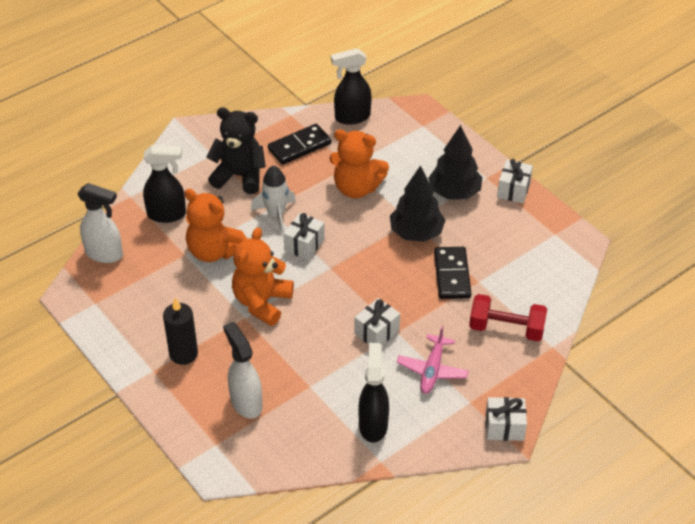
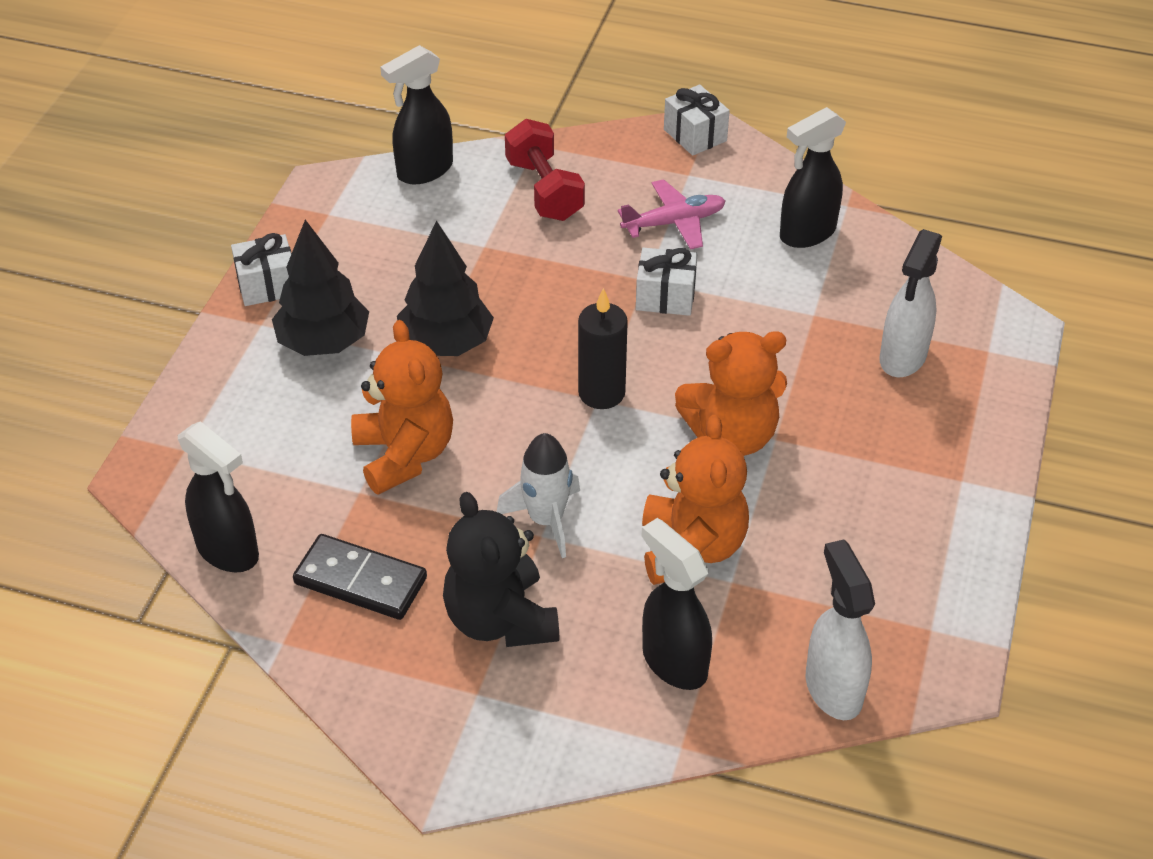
camera: 125 degrees left, 0 degrees up
(183, 354) = (902, 464): black candle -> black candle (601, 393)
(304, 245) = (580, 450): white gift -> none
(452, 275) = (496, 274): black domino -> none
(564, 287) = (424, 171): none -> black spray bottle

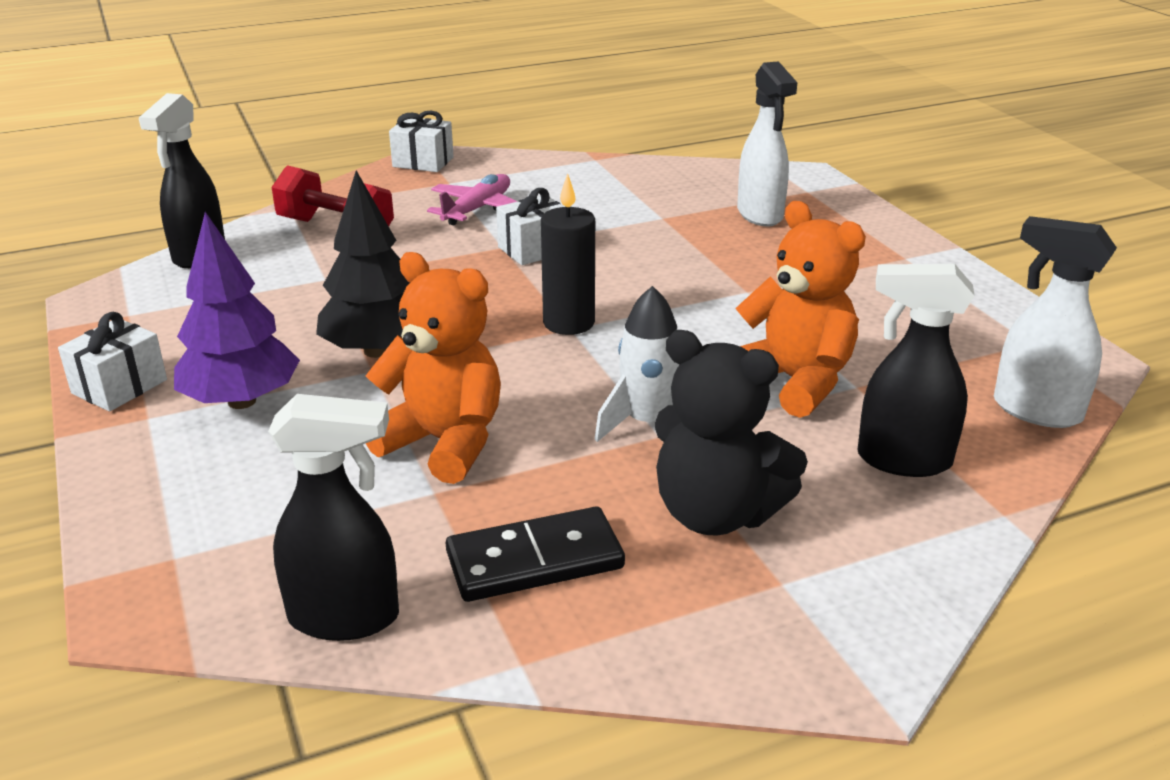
camera: 40 degrees left, 15 degrees down
(324, 342) = (241, 401): black tree -> purple tree
(732, 435) = (712, 303): orange teddy bear -> none
(806, 233) = (589, 181): black spray bottle -> none

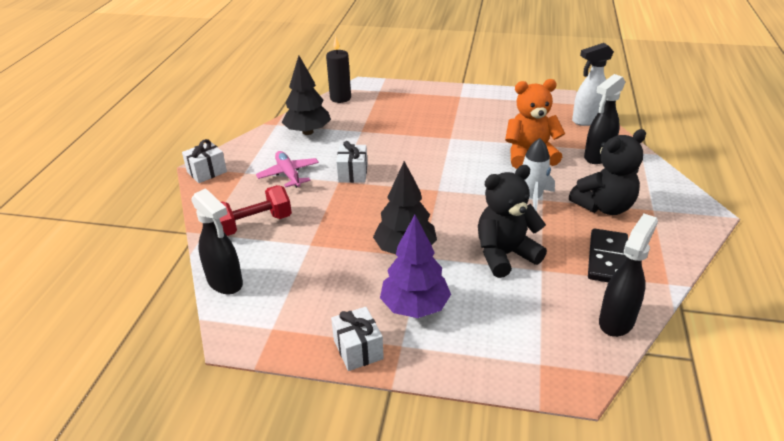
camera: 55 degrees left, 5 degrees up
(444, 442) = (505, 255): orange teddy bear -> black teddy bear
(568, 323) = (433, 188): black candle -> black candle (340, 98)
(604, 184) = (307, 132): none -> black tree
(760, 215) = (388, 109): white spray bottle -> none

